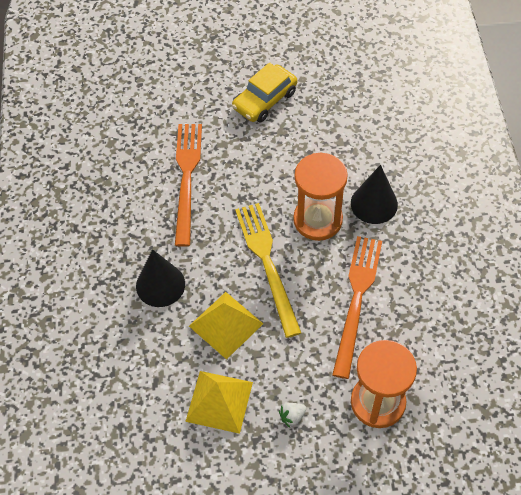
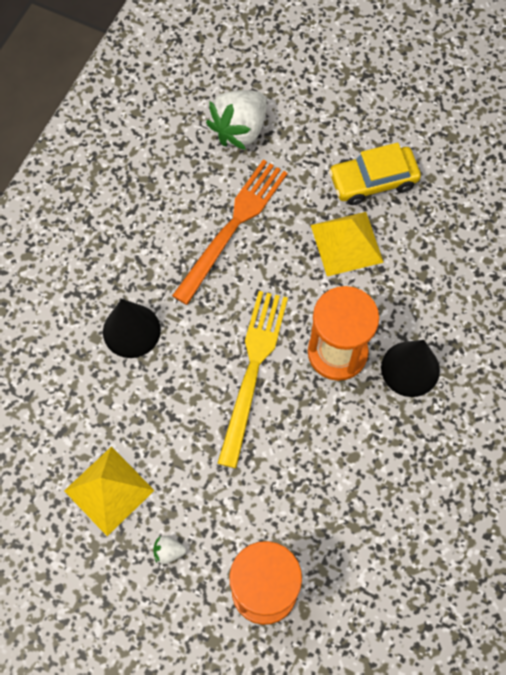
camera: 30 degrees right, 10 degrees up
(147, 114) = (239, 129): none -> white strawberry
(225, 324) = (167, 412): yellow pyramid -> yellow pyramid (346, 243)
(356, 299) = (318, 466): orange fork -> none

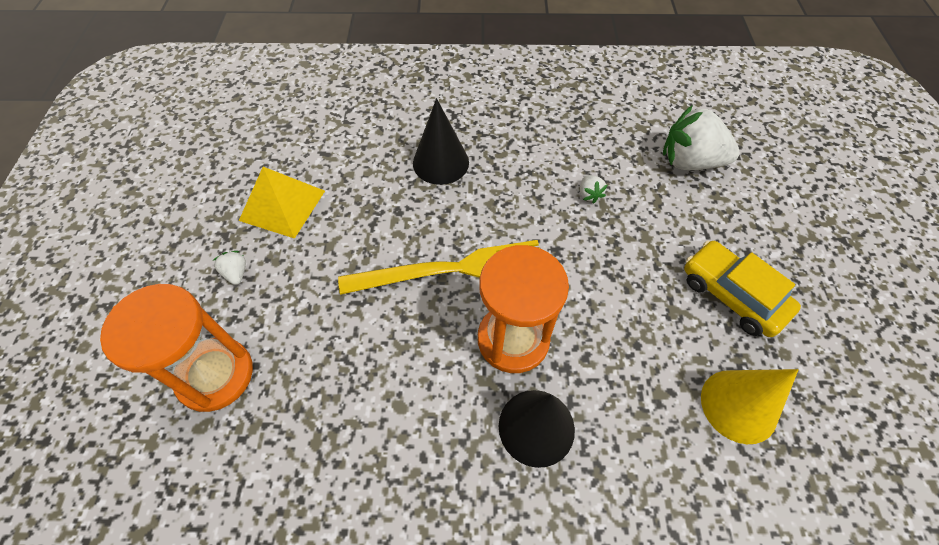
camera: 65 degrees right, 10 degrees down
(233, 226) = (589, 195): orange fork -> white strawberry
(346, 243) = (642, 298): yellow pyramid -> none
(452, 231) = (739, 406): none -> yellow cone

